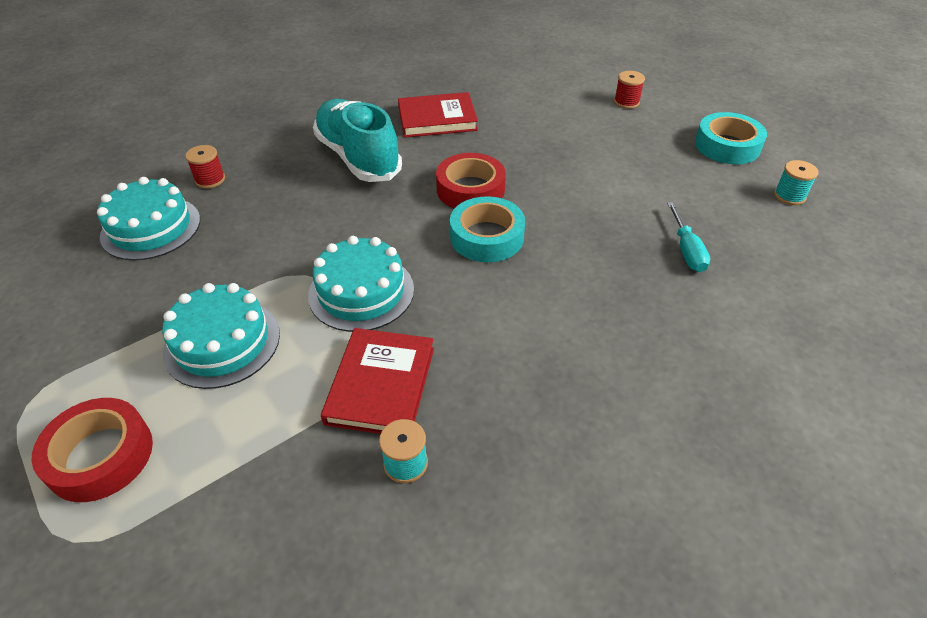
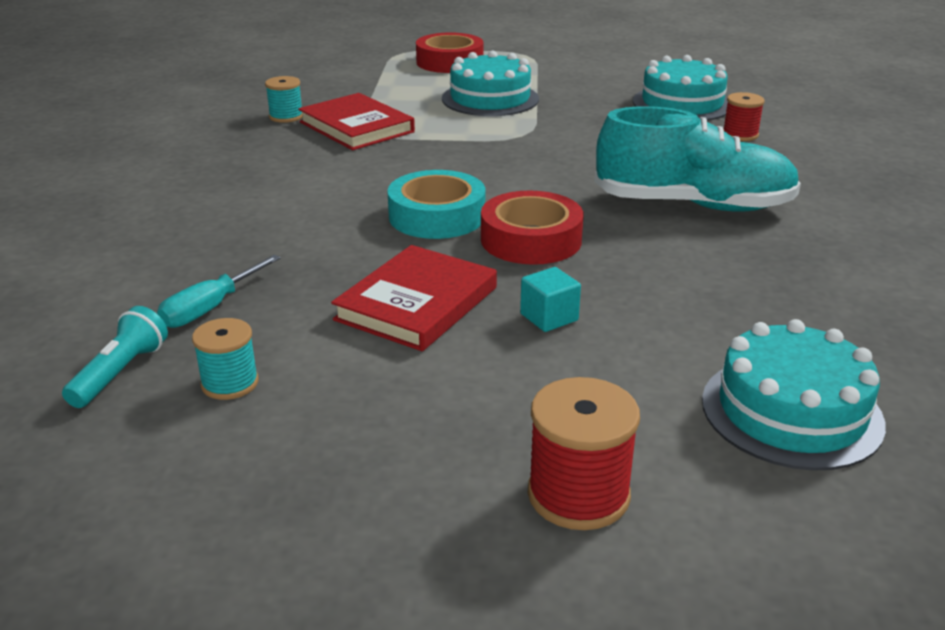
camera: 130 degrees right, 15 degrees down
(361, 292) = (461, 147): turquoise cake -> turquoise cake (791, 411)
(437, 119) = (736, 282): red book -> red book (416, 303)
(536, 151) = (549, 317): none -> turquoise cube
(626, 102) = (578, 495): red spool -> red spool, size x1.55
(687, 250) = (209, 308): turquoise screwdriver -> turquoise screwdriver turned 90 degrees counterclockwise
(727, 146) = (287, 511): turquoise tape -> none
(760, 237) = (121, 372): none -> turquoise flashlight
(789, 196) = (104, 467): turquoise spool -> turquoise spool (230, 383)

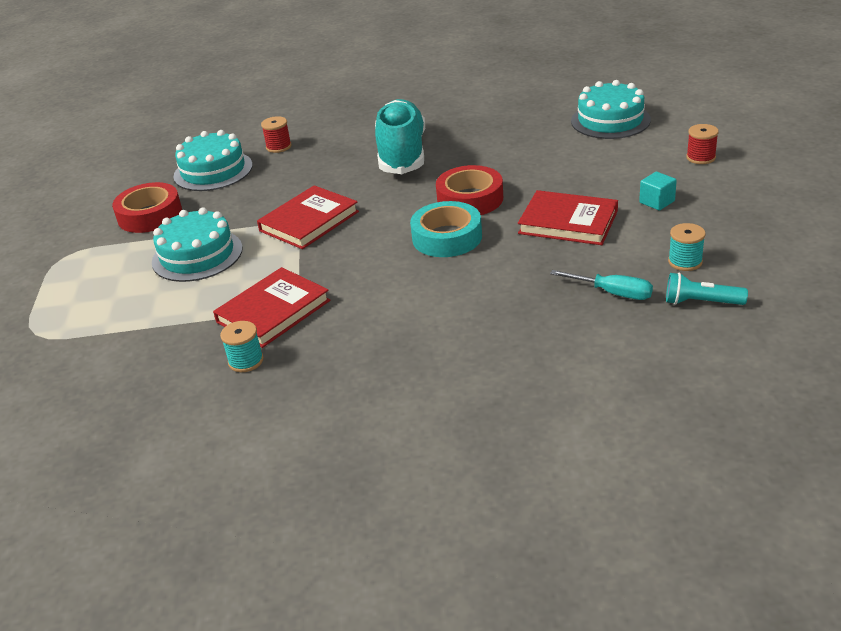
camera: 95 degrees left, 5 degrees up
(449, 62) = (80, 296): red tape -> red tape (150, 215)
(529, 146) = (309, 221): none -> red book
(549, 317) = (561, 181): turquoise cube -> turquoise cube (657, 202)
(578, 495) = (701, 157): red spool -> red spool, size x0.64

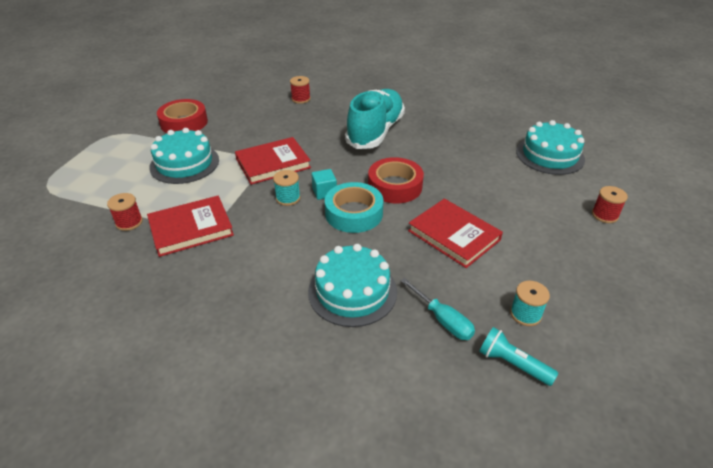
camera: 20 degrees right, 5 degrees up
(190, 331) = (129, 222): none -> red spool
(213, 171) = (247, 103): turquoise cake -> turquoise cake (352, 291)
(246, 361) = (140, 263): turquoise spool -> turquoise spool (288, 198)
(657, 202) = (539, 244): turquoise cube -> turquoise cube (324, 192)

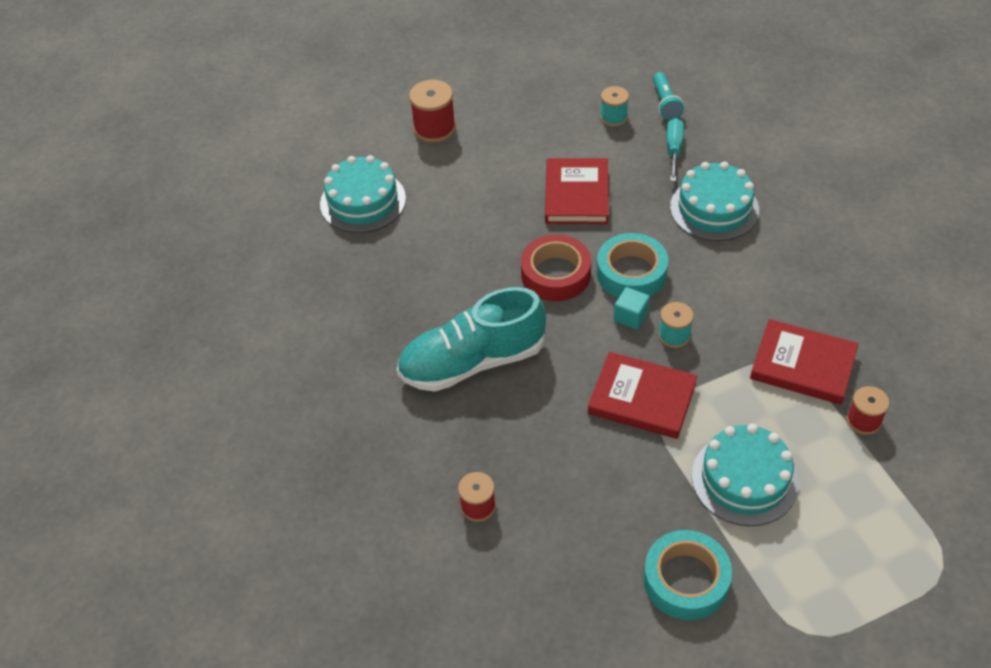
camera: 130 degrees left, 10 degrees up
(184, 122) = (686, 580): red tape -> turquoise tape
(604, 215) = (434, 128): red spool -> red spool, size x1.55

